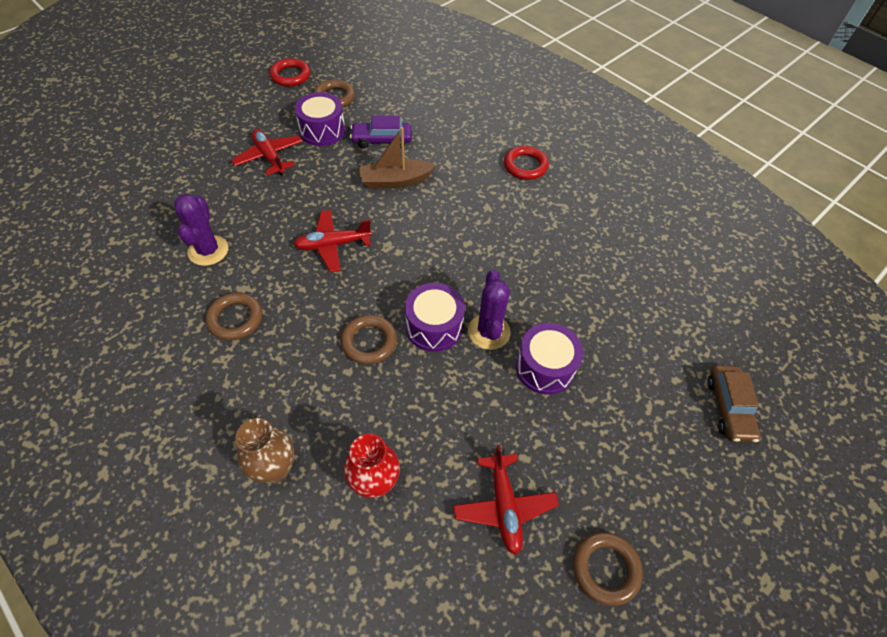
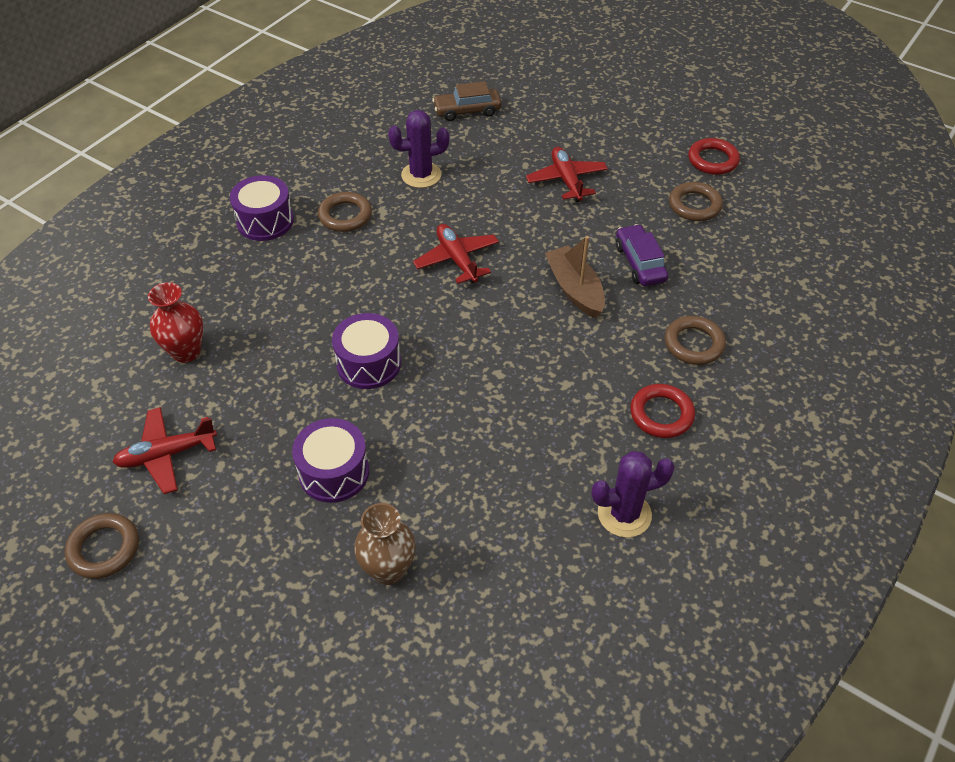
camera: 80 degrees right, 5 degrees down
(269, 157) = (566, 180): red plane -> red plane turned 60 degrees counterclockwise
(275, 468) = (196, 282): brown vase -> brown vase (388, 570)
(322, 130) = (630, 209): purple drum -> purple drum (265, 221)
(369, 342) = (338, 315): brown ring -> brown ring (693, 344)
(489, 332) = (372, 413): purple cactus -> purple cactus (624, 514)
(728, 408) = (307, 681): brown car -> brown car (467, 111)

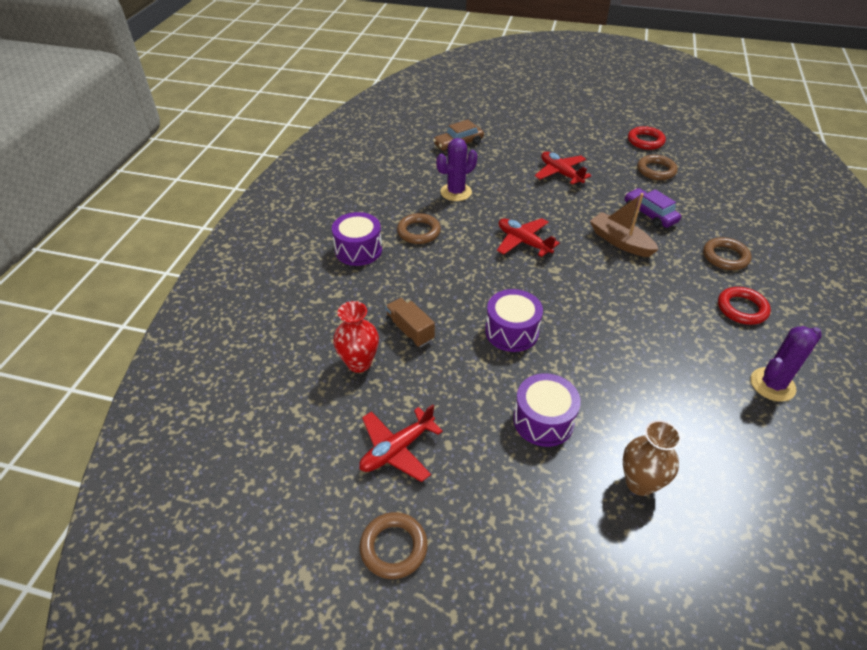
camera: 20 degrees left, 5 degrees down
(260, 331) = (410, 331): none -> brown truck

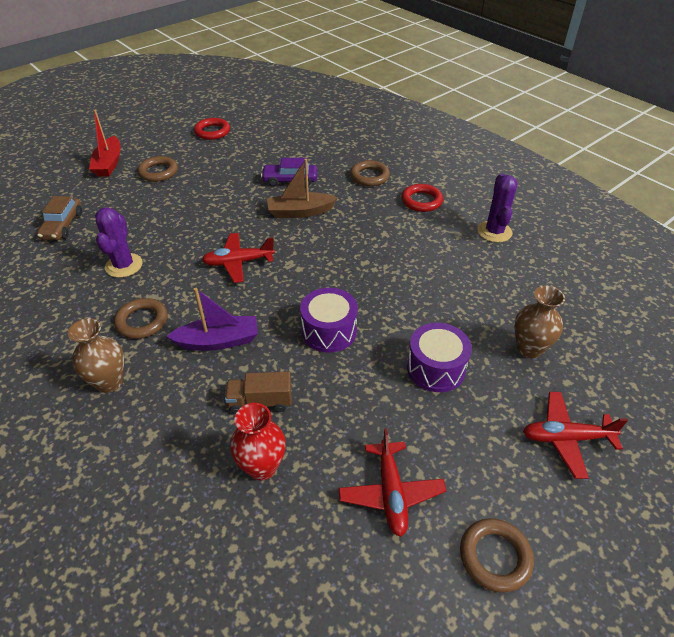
camera: 55 degrees left, 0 degrees up
(358, 250) = (109, 382): purple drum -> brown vase
(440, 277) = (218, 341): none -> purple boat
(539, 121) = (109, 164): none -> red boat
(560, 173) = (187, 193): red plane -> red plane (566, 438)
(656, 170) = (250, 148): brown ring -> brown ring (158, 172)

